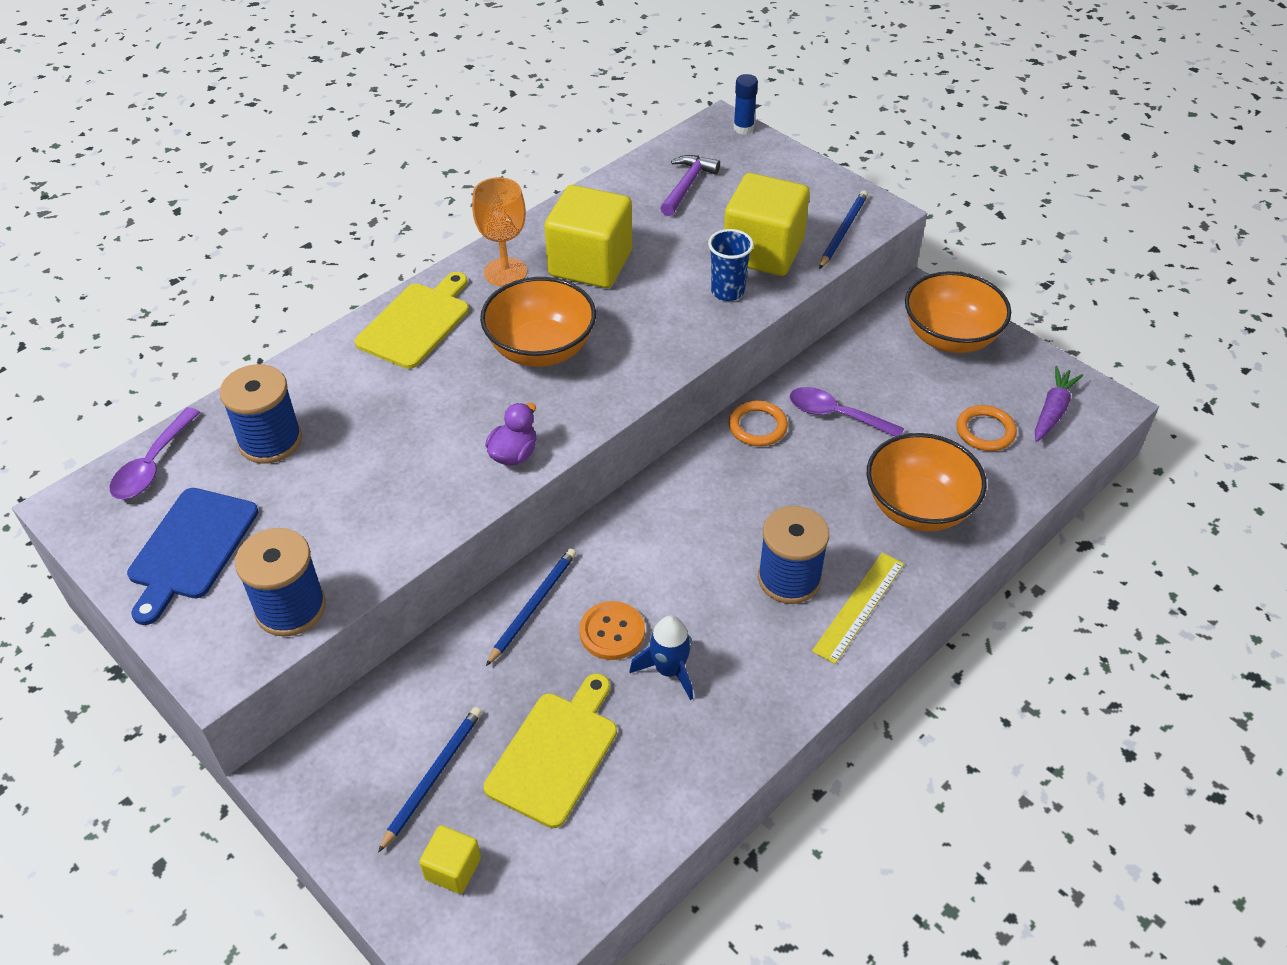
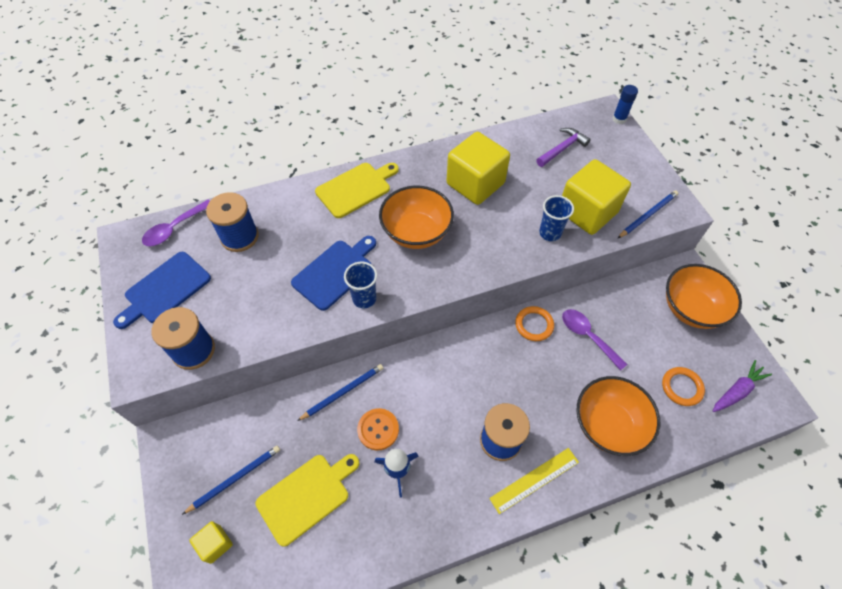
camera: 25 degrees right, 10 degrees up
(450, 437) = (335, 272): none -> blue cutting board
(505, 272) = (423, 172): orange goblet -> none
(514, 454) = (364, 299): purple duck -> blue cup

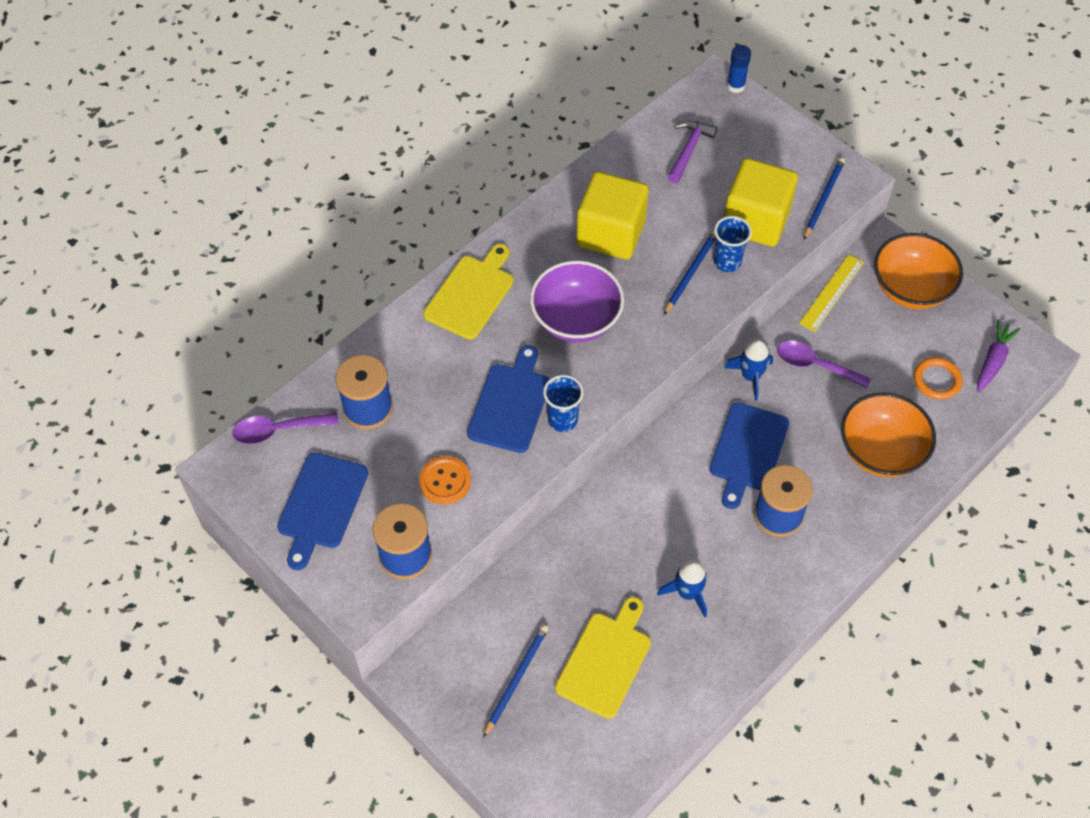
camera: 25 degrees left, 0 degrees up
(174, 228) = (278, 430): purple spoon -> purple spoon turned 60 degrees clockwise
(215, 544) = (538, 749): yellow cube -> none
(343, 392) = (579, 539): blue pencil -> blue pencil (691, 272)
(378, 429) = (642, 561): orange button -> orange button (445, 481)
(416, 232) = (576, 320): orange bowl -> purple bowl
(503, 379) = (747, 451): none -> blue cutting board
(534, 325) = (750, 376): orange ring -> blue rocket
(534, 480) = (833, 539): yellow ruler -> yellow ruler (831, 293)

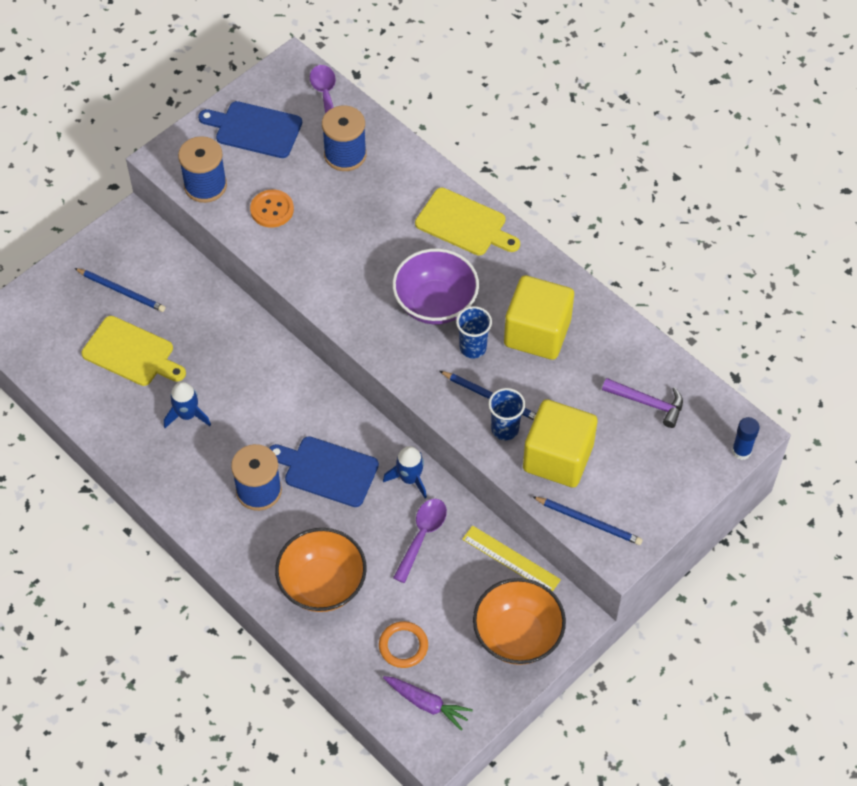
camera: 90 degrees right, 0 degrees up
(511, 404) = (346, 254): blue cutting board -> none
(562, 420) = (328, 292): blue cup -> blue cup (473, 348)

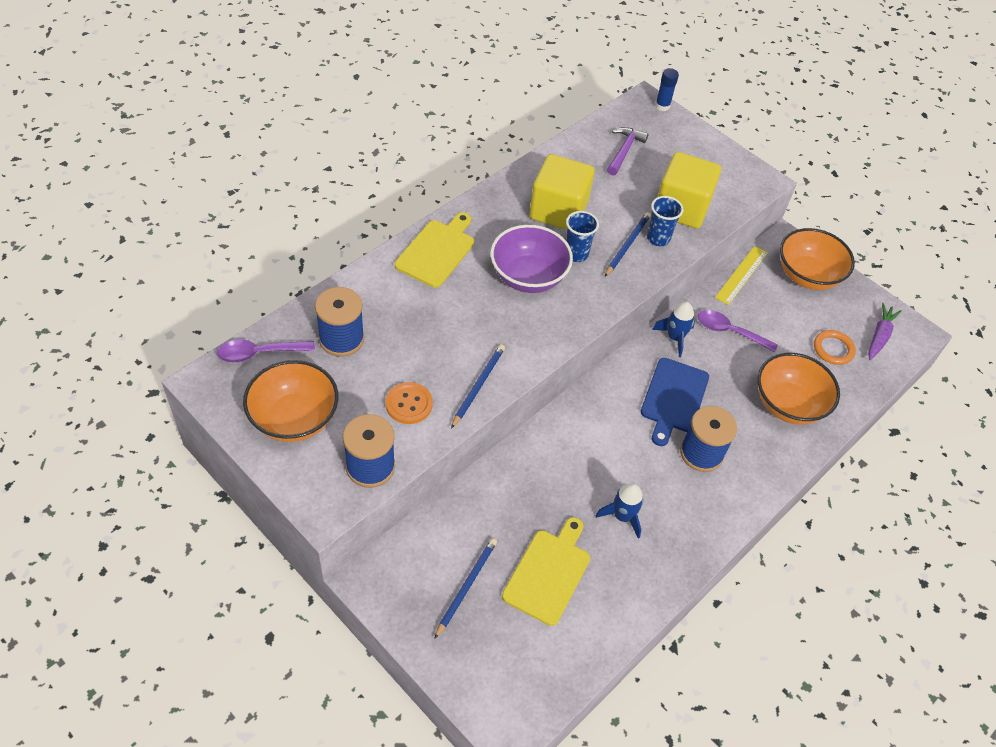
camera: 95 degrees left, 5 degrees down
(255, 129) = (294, 419): blue cutting board -> orange bowl
(589, 522) = (738, 195): blue pencil -> blue pencil (478, 386)

